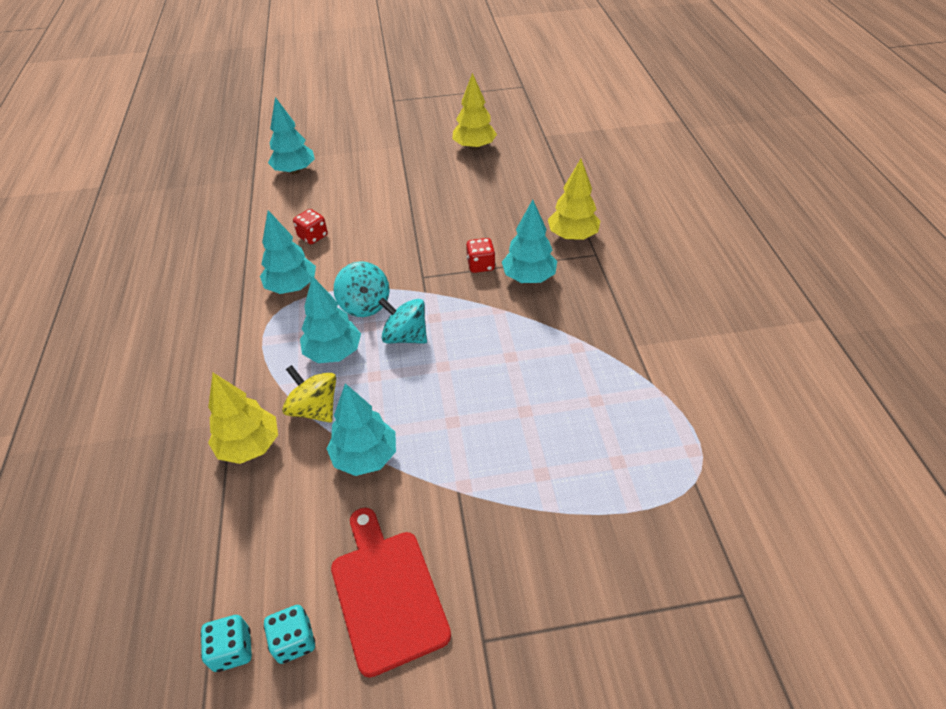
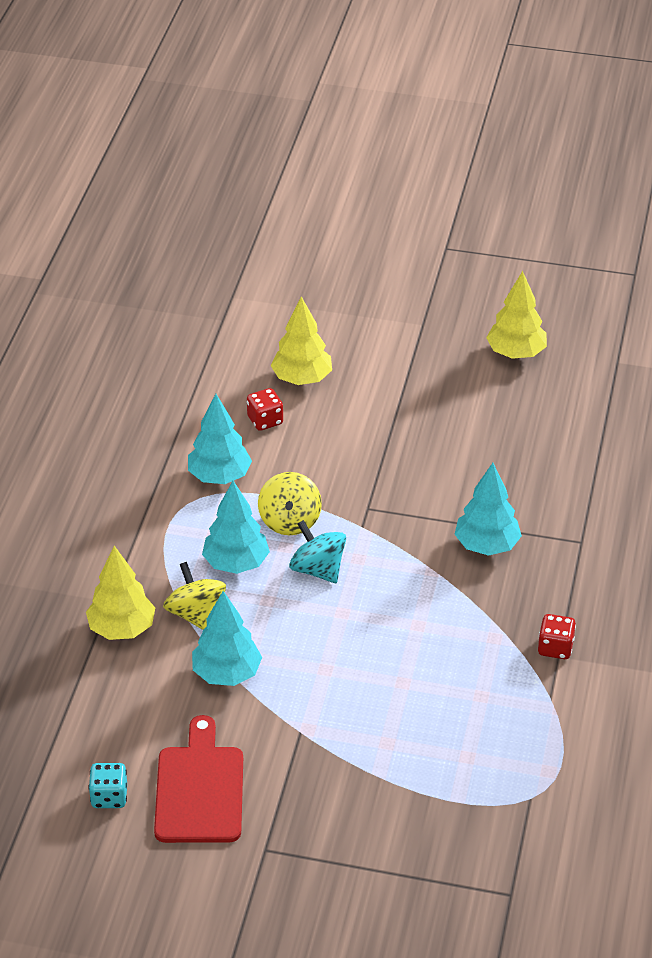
camera: 20 degrees right, 5 degrees down
(232, 650) = (57, 786): turquoise dice -> none
(294, 171) = (276, 324): turquoise tree -> none
(365, 305) = (290, 521): turquoise spinning top -> yellow spinning top
(480, 265) = (440, 514): red dice -> red dice (555, 648)
(572, 236) = (567, 511): yellow tree -> yellow tree (302, 379)

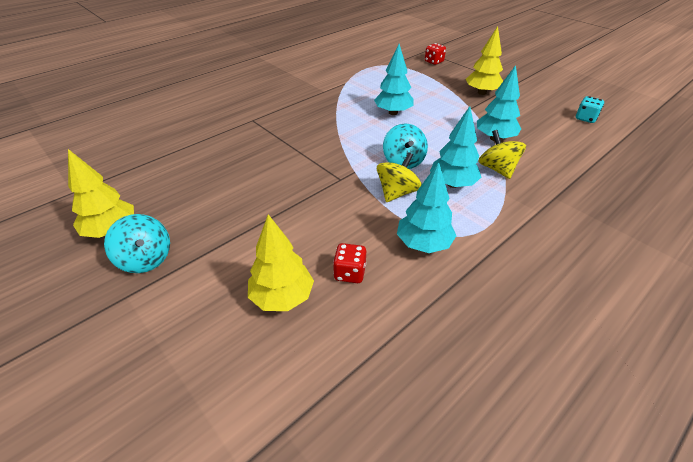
camera: 145 degrees left, 0 degrees up
(122, 629) = (552, 179): yellow tree -> yellow tree (482, 92)
(195, 614) = (497, 169): yellow spinning top -> yellow spinning top turned 150 degrees clockwise
(199, 789) = (535, 107): red cutting board -> none
(449, 350) = (145, 259): none -> turquoise spinning top
(486, 545) = (299, 136): turquoise tree -> turquoise tree (393, 113)
(555, 648) = (322, 93): red dice -> red dice (434, 62)

